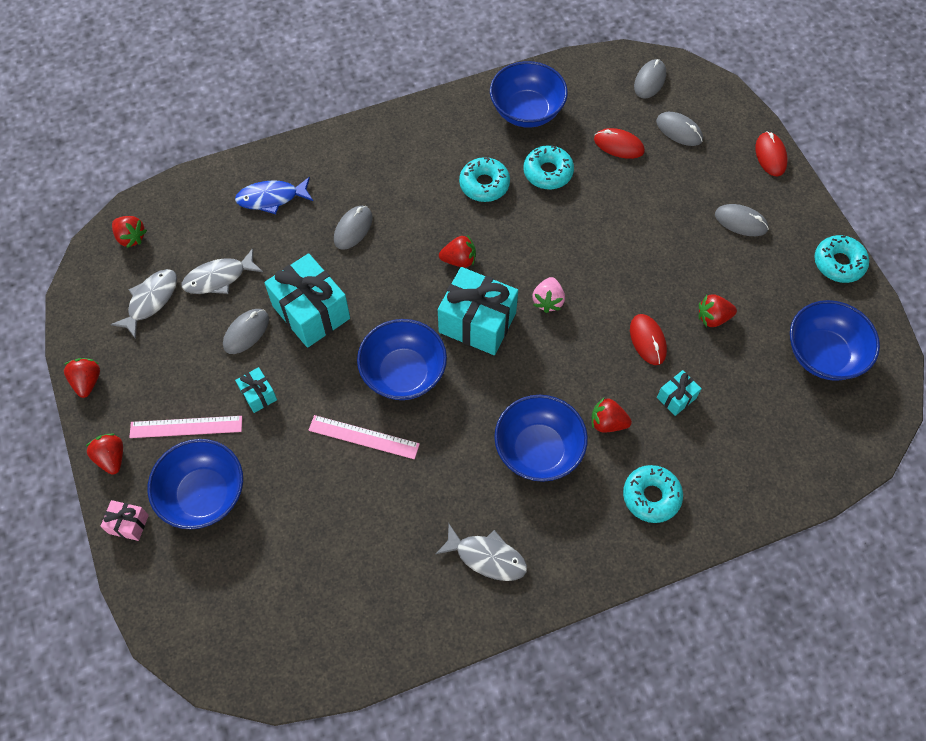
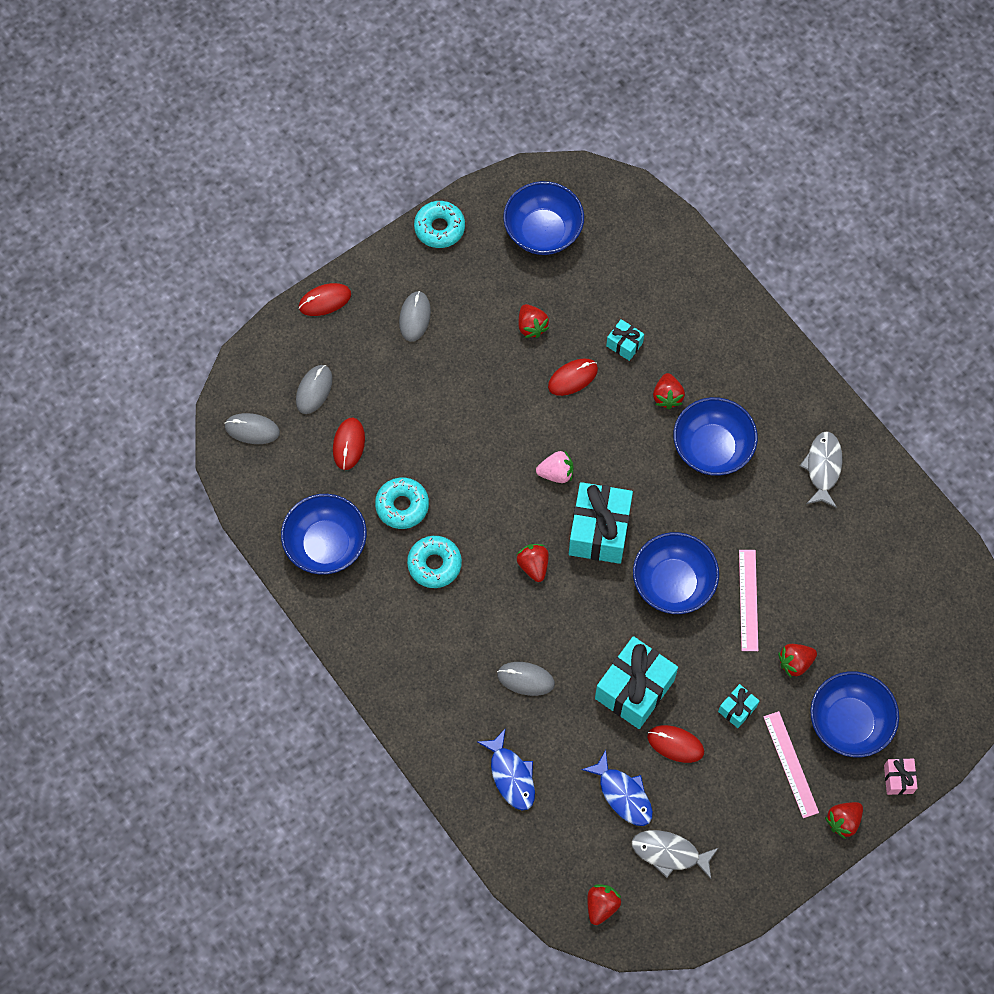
camera: 105 degrees left, 5 degrees up
(87, 382) = (776, 878): red strawberry -> red strawberry (795, 662)
(219, 278) = (623, 794): grey fish -> blue fish
(246, 332) = (675, 744): grey mouse -> red mouse
(651, 496) = (725, 349): turquoise donut -> none

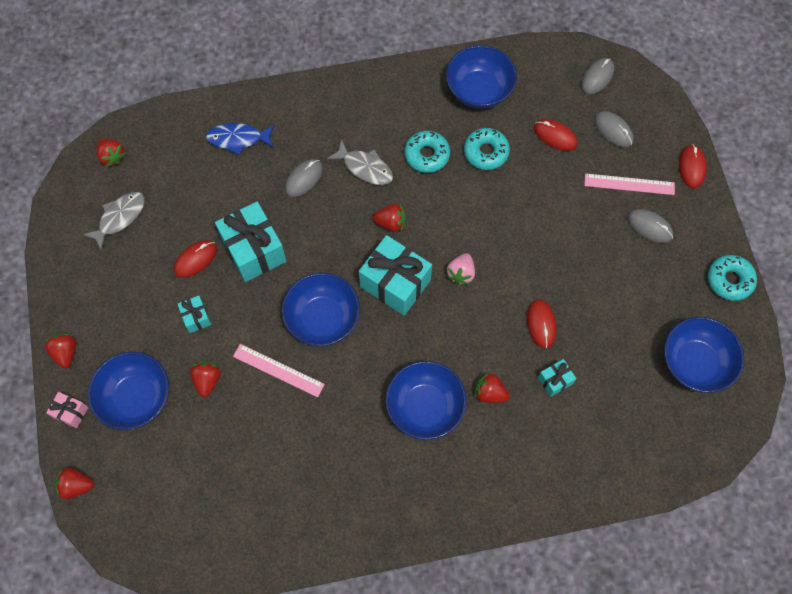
camera: 115 degrees right, 0 degrees up
(531, 326) = (604, 313): red strawberry -> red strawberry (76, 486)
(623, 794) = (180, 206): blue fish -> none
(790, 764) = (131, 336): pink ruler -> pink ruler (629, 184)
(823, 467) = (362, 493): grey fish -> grey fish (365, 168)

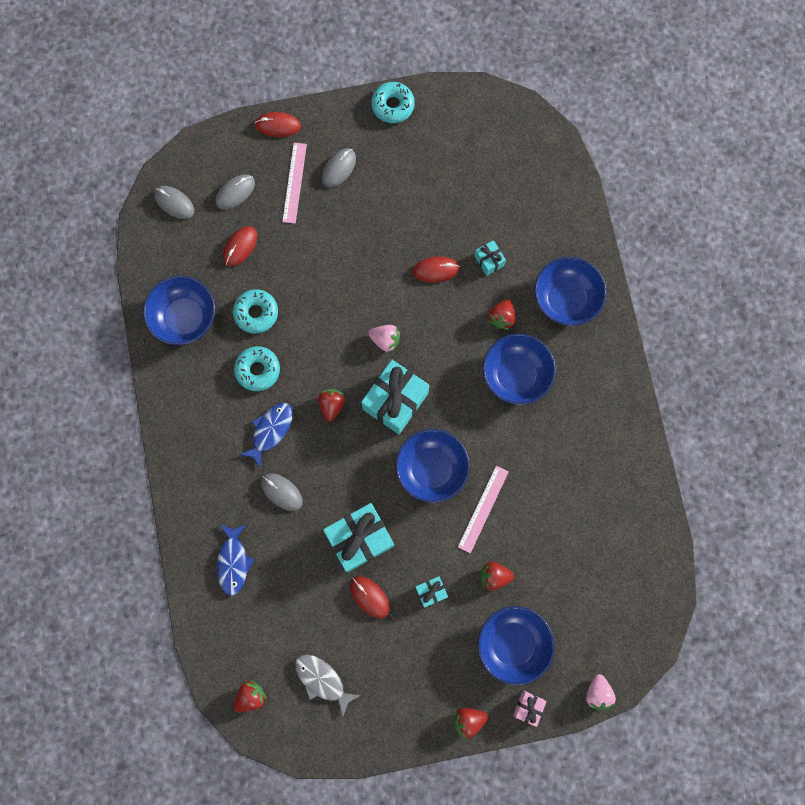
camera: 90 degrees left, 10 degrees up
(76, 486) = (597, 692): red strawberry -> pink strawberry
(365, 168) = (270, 431): grey fish -> blue fish
(695, 363) = (471, 143): blue bowl -> blue bowl (565, 299)

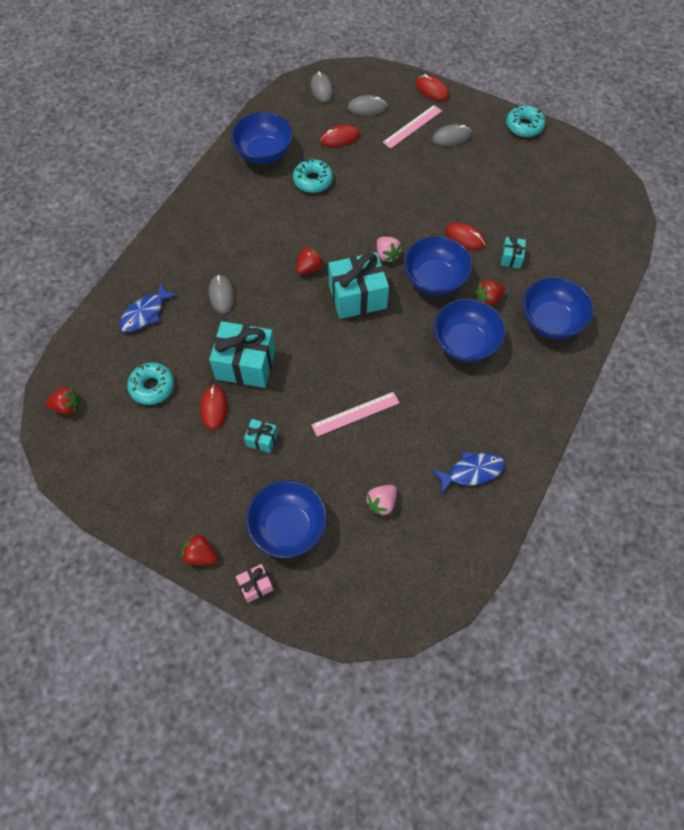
camera: 40 degrees right, 15 degrees down
(258, 370) = (280, 213): turquoise donut -> turquoise donut (152, 387)
(270, 431) = (252, 253): blue fish -> blue fish (472, 472)
(322, 680) = (125, 436): grey fish -> none
(431, 469) = (342, 358): blue bowl -> blue bowl (435, 279)
(494, 576) = (320, 467): red strawberry -> none
(597, 692) = (322, 623): pink strawberry -> pink strawberry (381, 503)

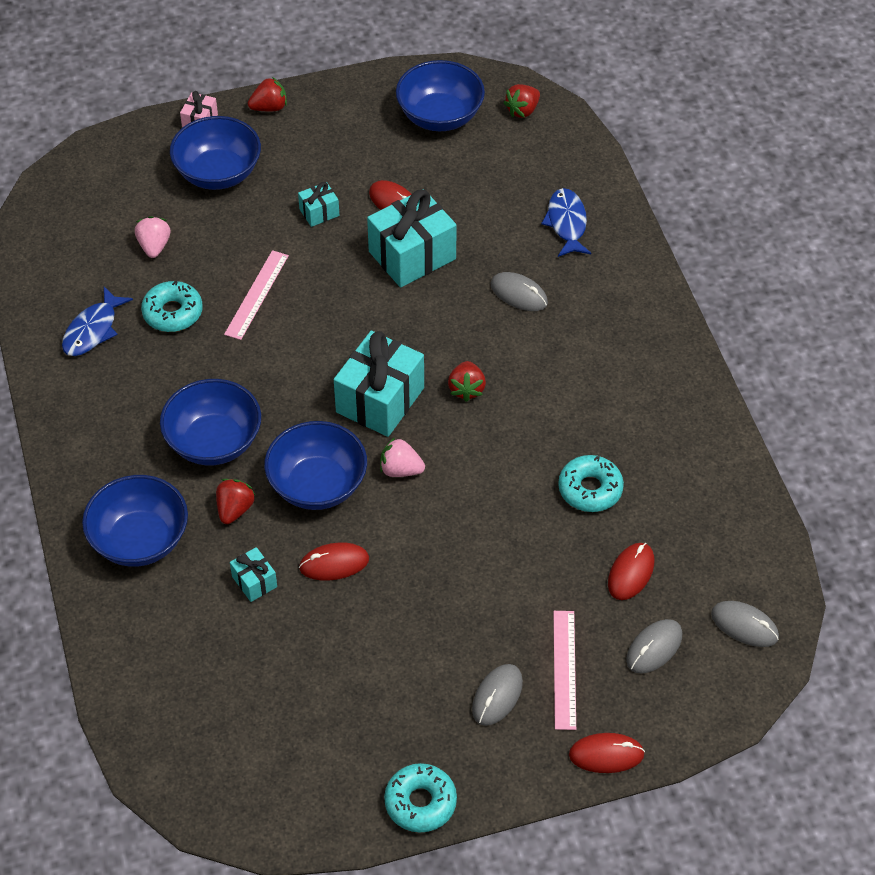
camera: 135 degrees right, 10 degrees down
(152, 387) = (472, 176): turquoise donut -> turquoise donut (173, 313)
(264, 152) = (691, 476): blue bowl -> blue bowl (440, 116)

